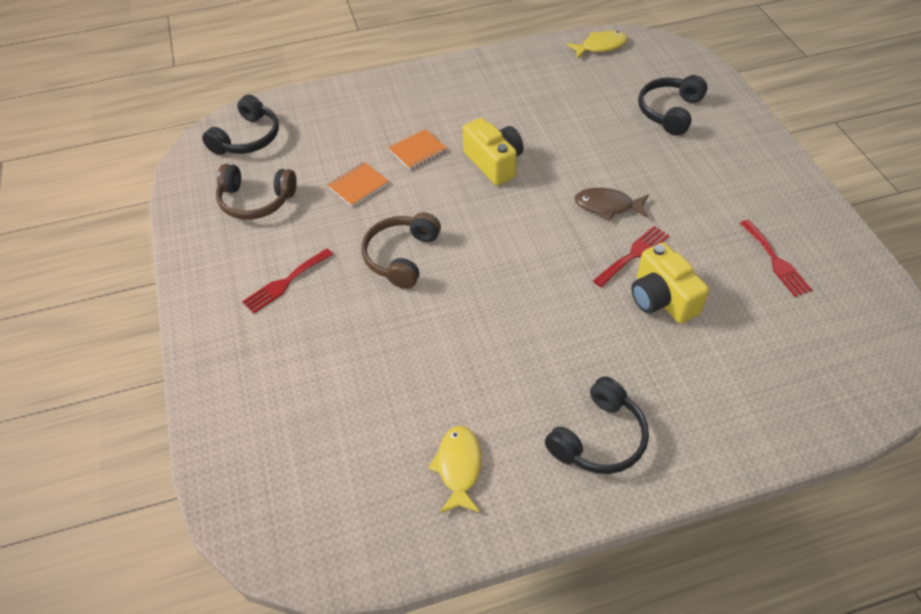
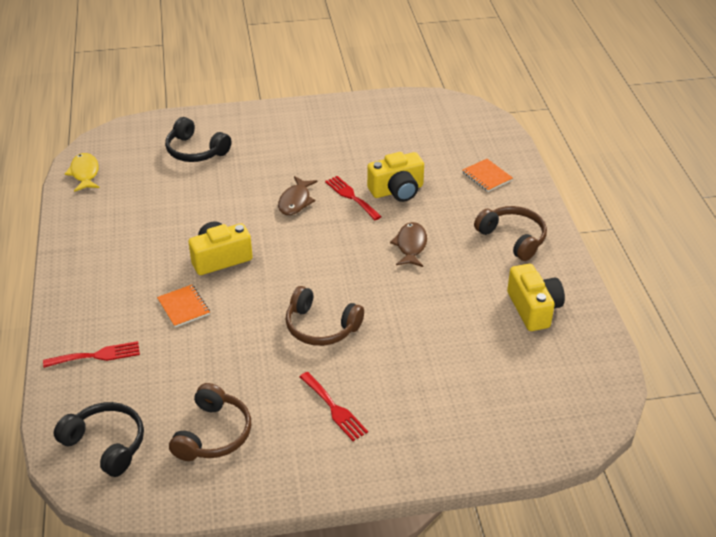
camera: 85 degrees left, 10 degrees down
(358, 185) = (218, 352): orange notebook -> orange notebook (487, 176)
(458, 467) = (534, 309): yellow fish -> yellow camera
(554, 323) = (411, 246): none -> brown fish
(599, 438) = (513, 238): black headphones -> brown headphones
(775, 261) = (373, 134): red fork -> red fork (97, 355)

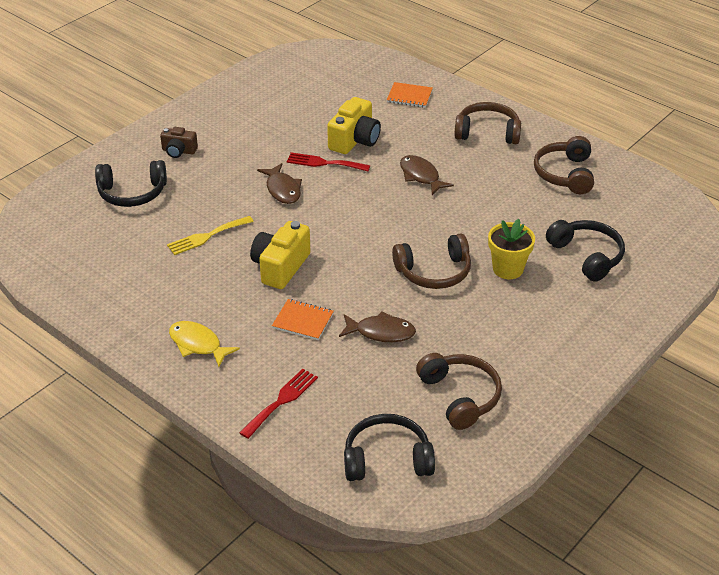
camera: 40 degrees left, 0 degrees up
(85, 173) = (47, 265): yellow fish -> yellow fish (198, 344)
(202, 208) = (207, 236): none -> yellow fork
(223, 349) = (381, 332): none -> brown fish
(263, 136) = (179, 151): none -> brown camera
(334, 408) = (522, 322): red fork -> none
(380, 359) = (508, 269): none -> yellow flower pot
(459, 388) = (586, 256): none -> black headphones
(534, 309) = (565, 174): yellow camera -> brown headphones

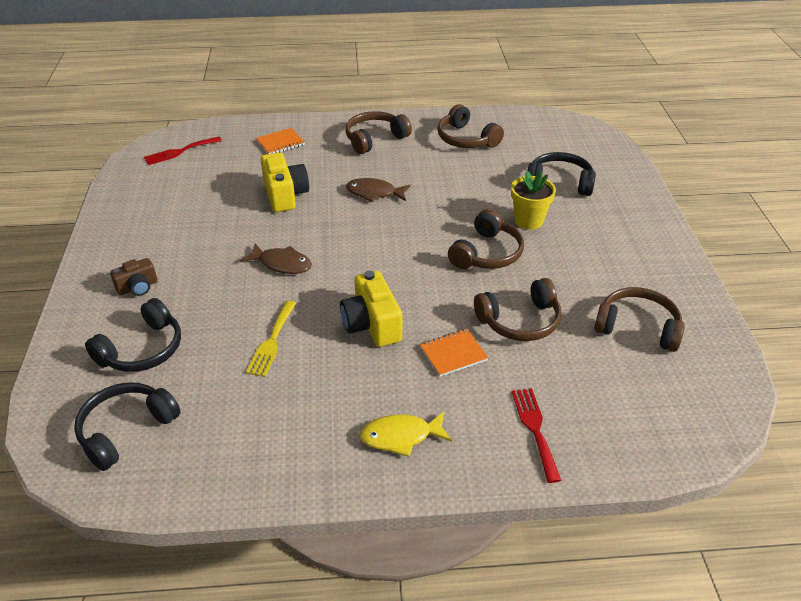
camera: 45 degrees left, 0 degrees up
(324, 163) = (285, 224): red fork -> red fork (180, 151)
(381, 332) = (520, 321): brown fish -> brown headphones
(387, 459) = (668, 410): black headphones -> black headphones (126, 430)

